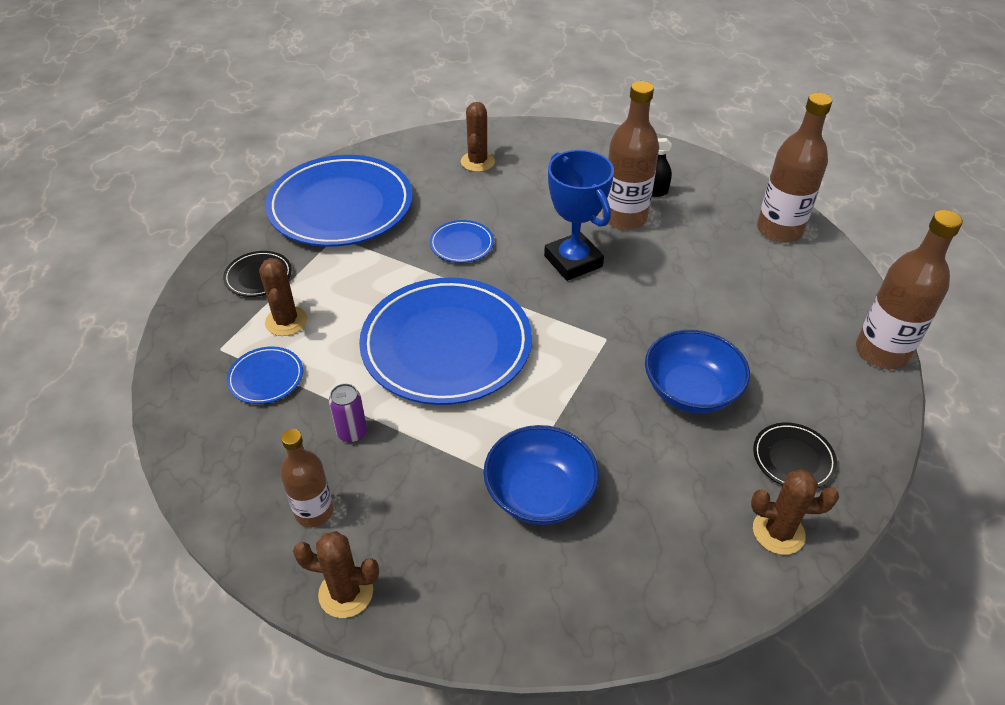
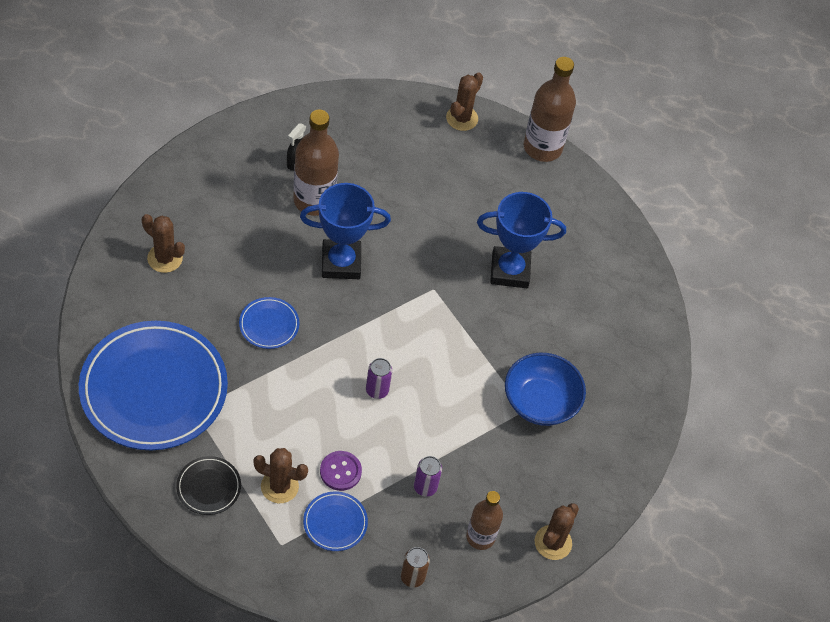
camera: 70 degrees left, 10 degrees up
(229, 469) = (412, 577): none -> brown can
(330, 357) = (340, 471): none -> purple button
(446, 345) = (377, 390): blue plate -> purple can
(691, 391) = (510, 270): blue bowl -> blue trophy
(778, 532) = (636, 296): brown cactus -> brown cactus (462, 118)
(779, 230) = (396, 117): brown bottle -> none
(793, 458) = (592, 253): black plate -> none

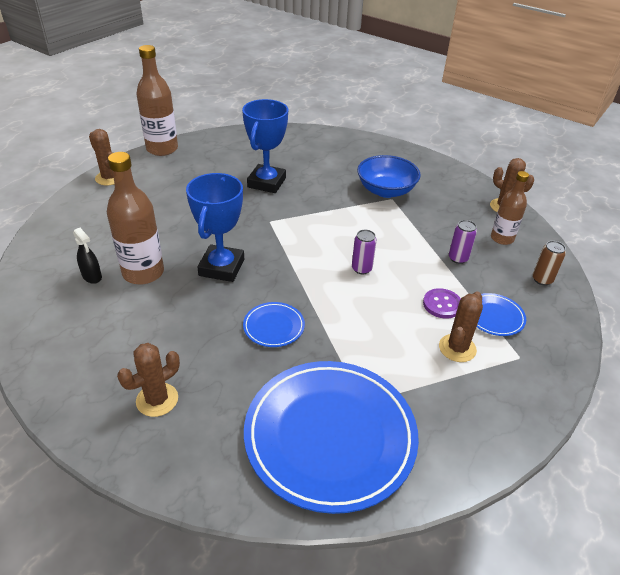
camera: 70 degrees left, 15 degrees down
(208, 487) = (458, 404): black plate -> none

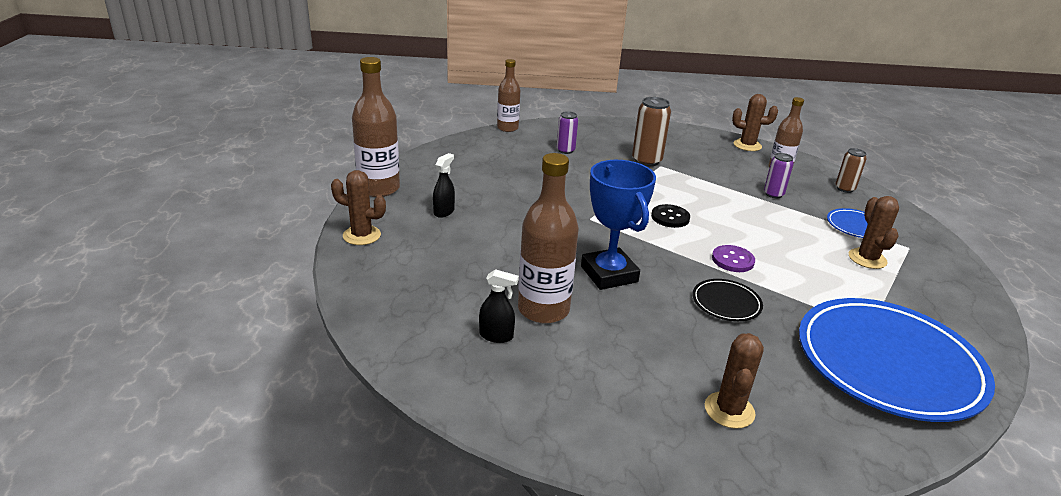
camera: 35 degrees left, 10 degrees down
(179, 179) = (444, 212): none -> black spray bottle
(266, 183) = (536, 187): blue trophy -> none
(274, 326) = (726, 303): blue plate -> black plate
(312, 129) = (507, 128): none -> brown bottle
(333, 243) = (670, 217): none -> black button
(361, 269) = (721, 229): purple can -> purple can (565, 150)
(386, 190) = (646, 161): blue bowl -> brown can
(442, 304) = (813, 232): purple button -> purple button (732, 260)

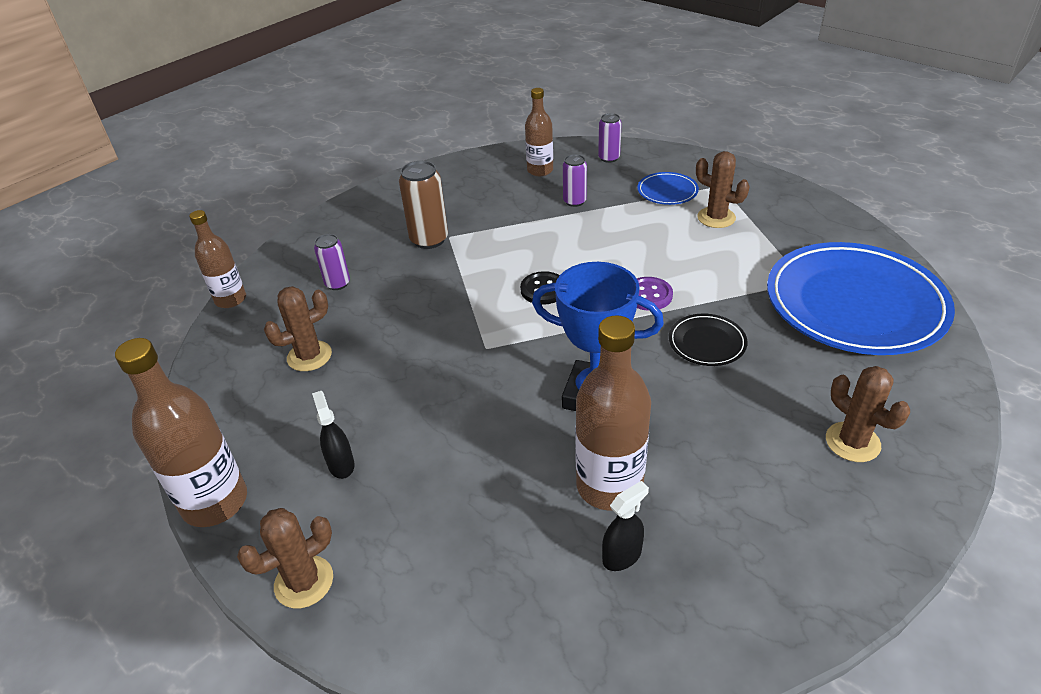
camera: 45 degrees left, 10 degrees up
(747, 145) = (480, 161): brown cactus -> brown cactus (309, 356)
(844, 188) = (609, 158): brown can -> purple can

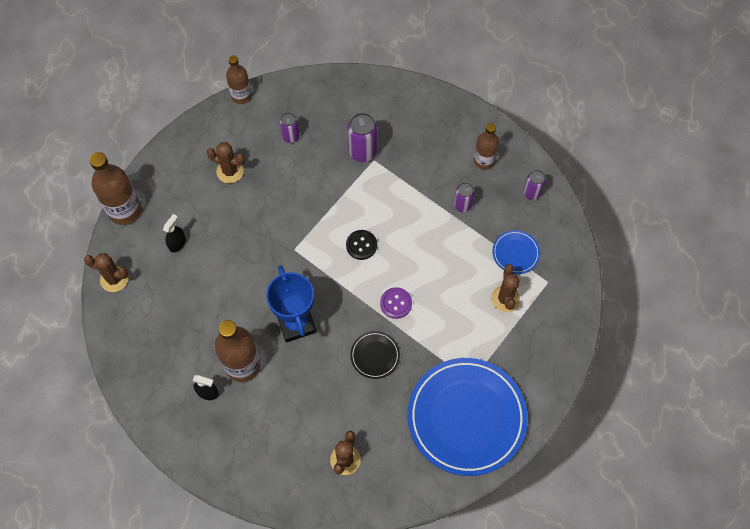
camera: 50 degrees right, 25 degrees up
(429, 240) = (362, 152): brown can -> purple can

